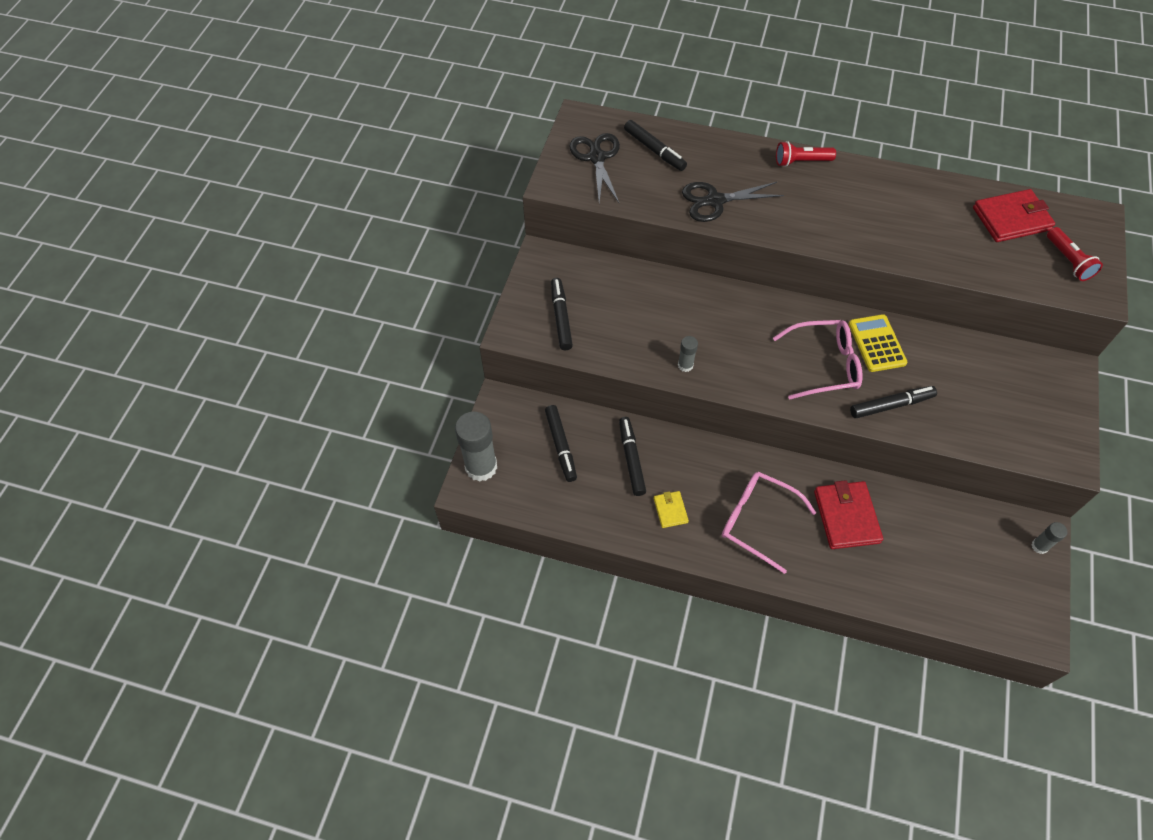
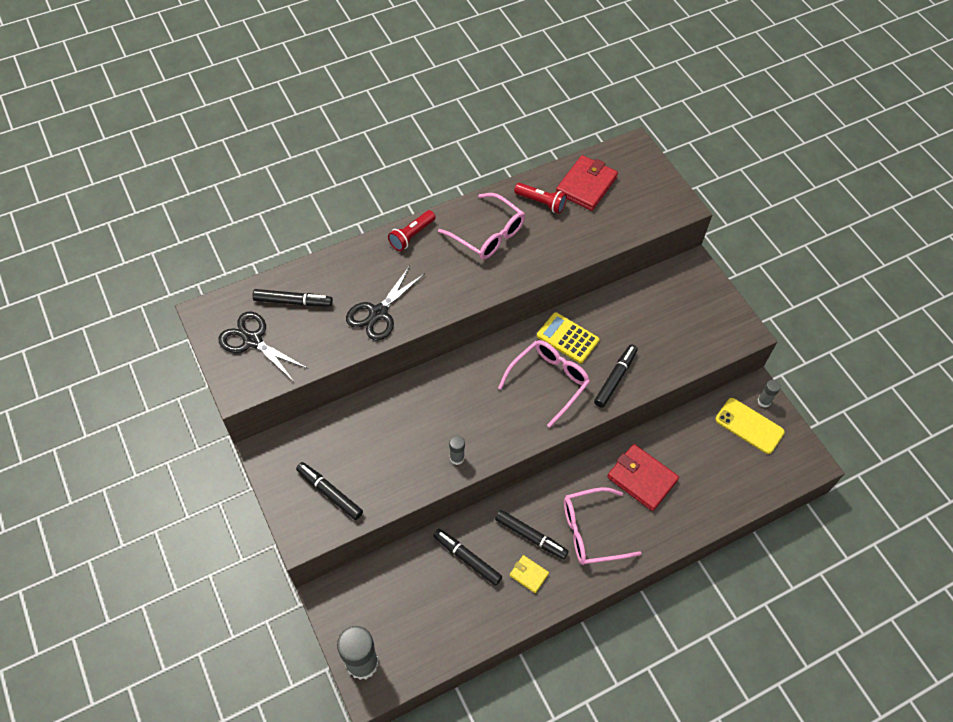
camera: 45 degrees left, 0 degrees up
(560, 446) = (407, 593): black marker -> black marker (530, 537)
(872, 201) = (488, 234): none -> pink glasses
(1002, 555) = (749, 426): none -> yellow phone
(1068, 261) = (645, 194): red flashlight -> red flashlight (541, 202)

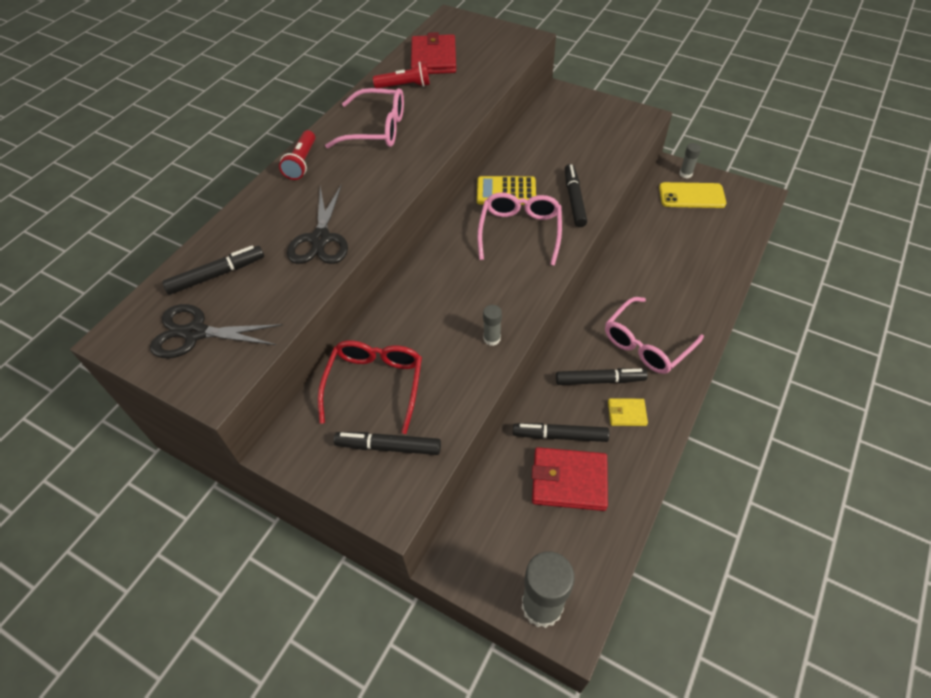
camera: 30 degrees left, 5 degrees down
(353, 442) = (375, 384): none -> red glasses
(642, 479) = (648, 279): red wallet -> red wallet (569, 481)

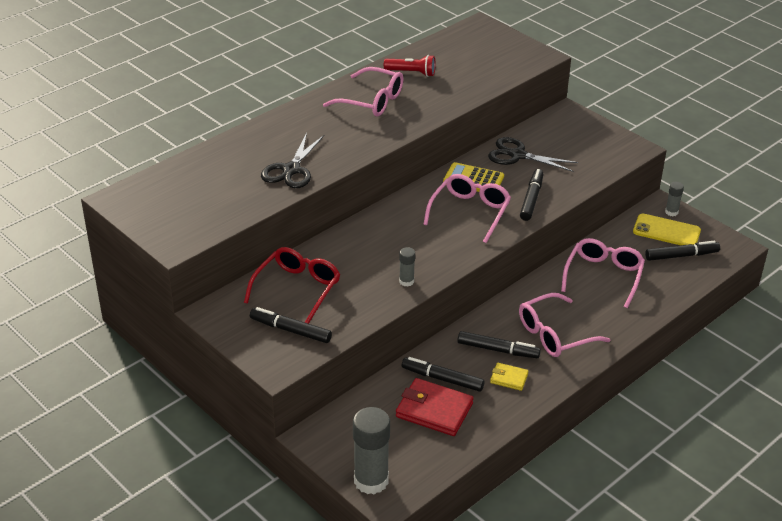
camera: 15 degrees right, 15 degrees down
(195, 333) = (174, 209): black scissors -> black scissors (517, 155)
(217, 275) = (202, 176): black marker -> black marker (681, 256)
(302, 163) = (299, 113): red flashlight -> none
(433, 58) = (448, 56): red wallet -> none
(659, 261) = (603, 276): none -> pink glasses

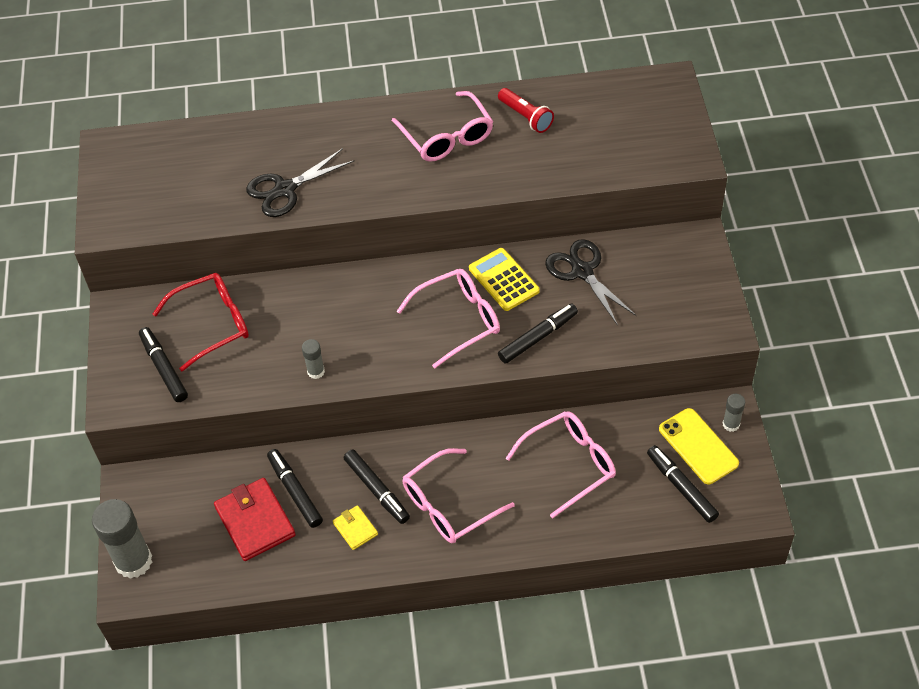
camera: 40 degrees right, 15 degrees up
(555, 334) = (449, 505): pink glasses -> pink glasses turned 45 degrees counterclockwise
(681, 256) = (681, 487): black marker -> black marker turned 150 degrees counterclockwise

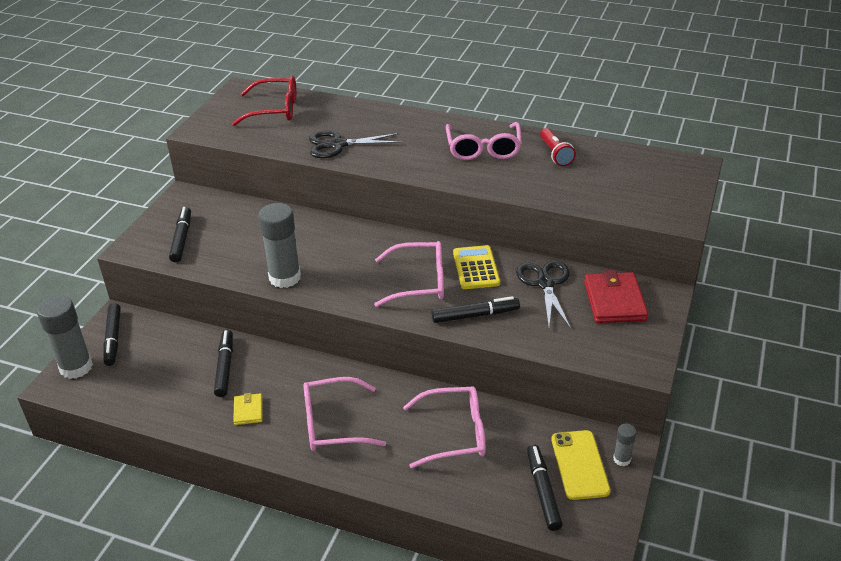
camera: 25 degrees right, 15 degrees down
(212, 324) = (237, 224): red glasses -> red glasses (274, 110)
(255, 521) = (180, 375): red wallet -> red wallet (614, 301)
(316, 371) = (285, 277): grey glue stick -> grey glue stick, size x2.08
(376, 490) = (285, 390): black marker -> black marker (113, 338)

